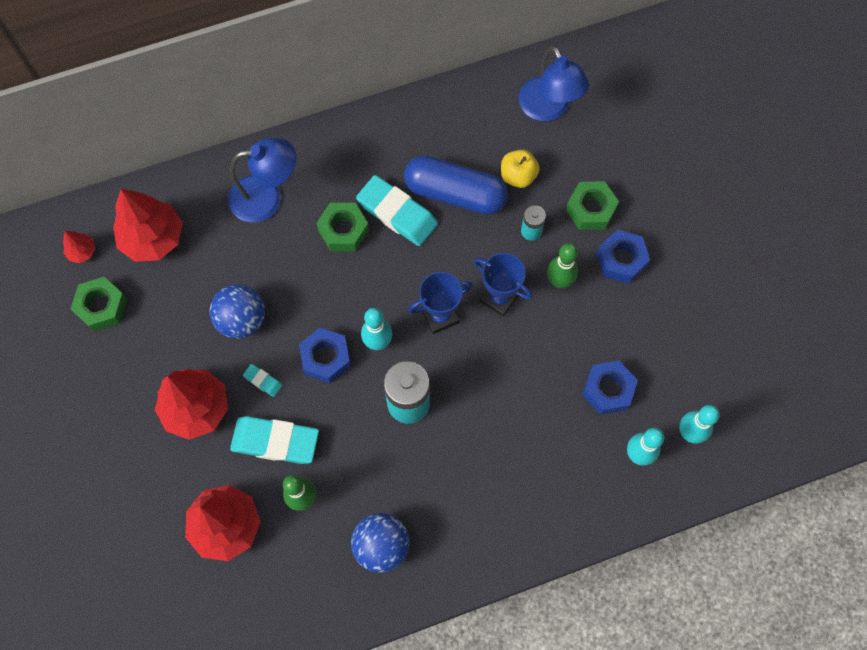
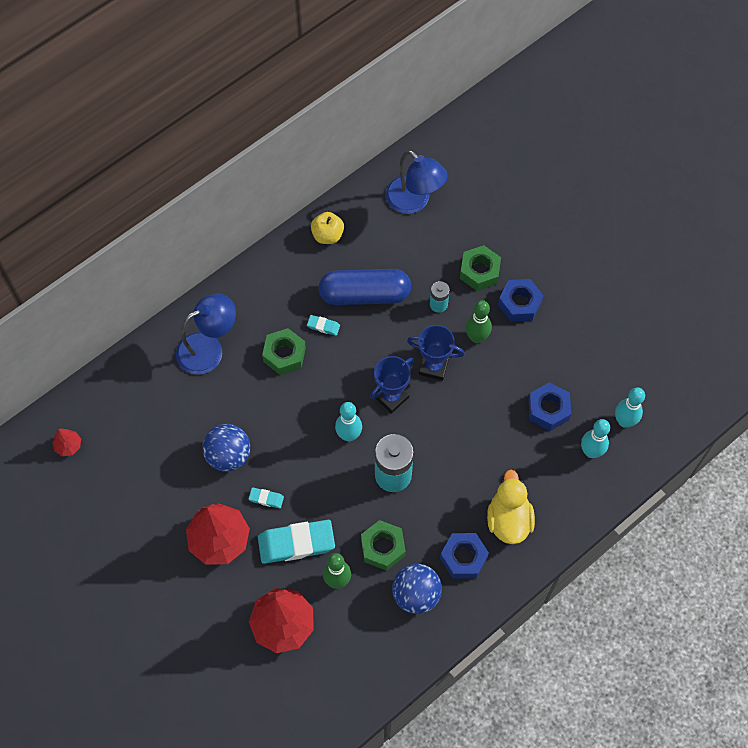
camera: 20 degrees left, 5 degrees down
(102, 307) = (105, 485): green nut -> green nut (383, 547)
(153, 238) = (125, 414): red tree -> none
(326, 358) = (311, 462): blue nut -> blue nut (463, 558)
(397, 213) = (323, 326): turquoise eraser -> turquoise eraser, size x0.45
(515, 499) = (508, 520): none -> yellow duck
(518, 176) = (410, 264): yellow apple -> yellow apple (327, 235)

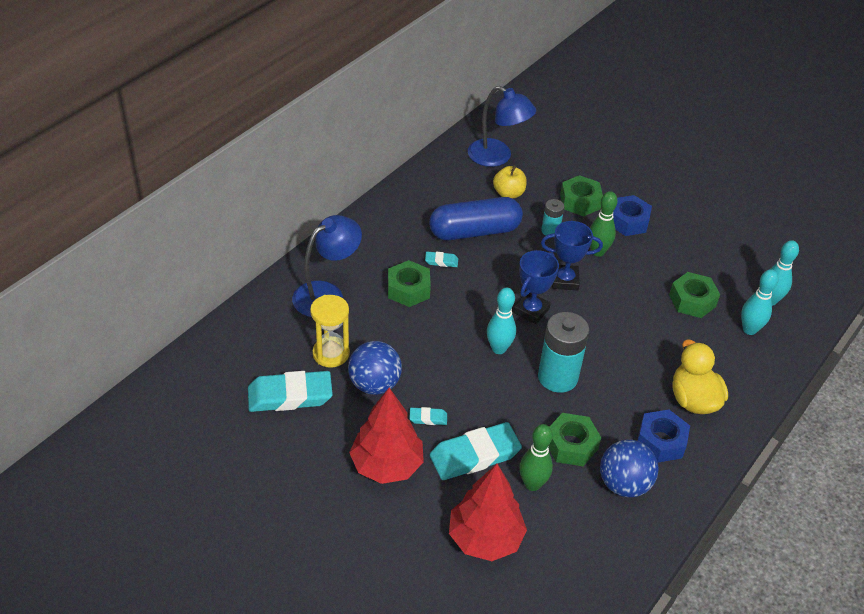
camera: 15 degrees left, 20 degrees down
(68, 446) = (190, 400): red tree -> none
(153, 455) = (290, 396): none -> turquoise eraser
(198, 416) = (331, 354): none -> yellow hourglass
(327, 235) = (422, 190): yellow apple -> yellow apple (508, 193)
(548, 409) = (692, 300): blue nut -> green nut

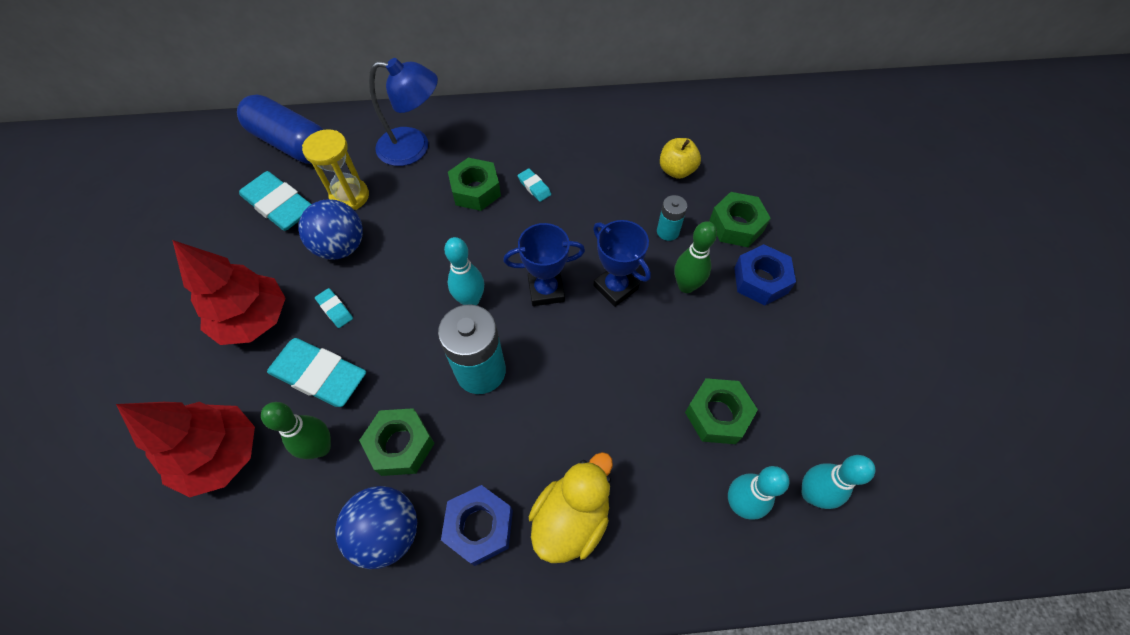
camera: 50 degrees right, 15 degrees up
(474, 231) = (598, 182): blue capsule -> blue capsule (292, 144)
(497, 157) = (712, 131): blue lamp -> none

